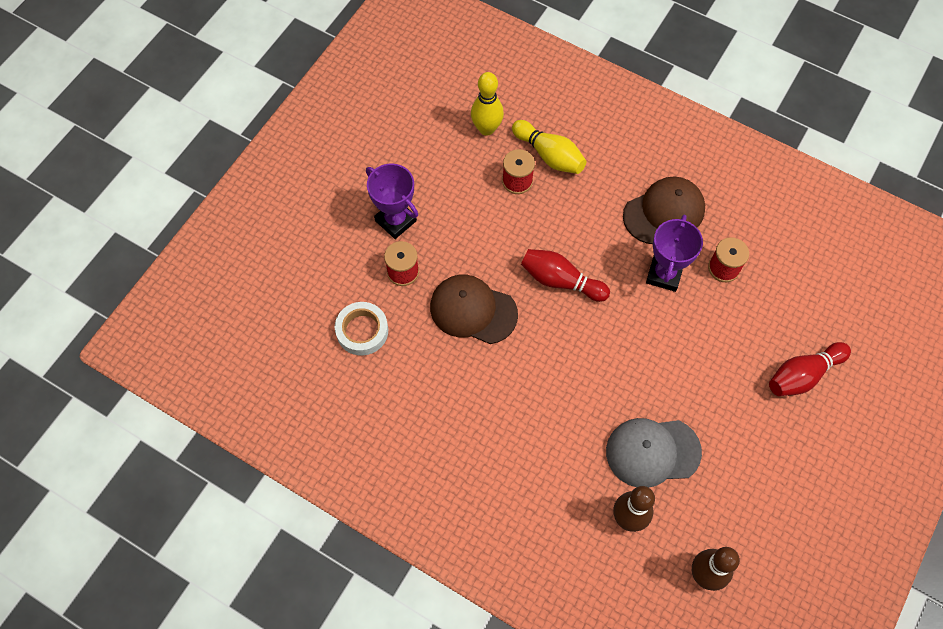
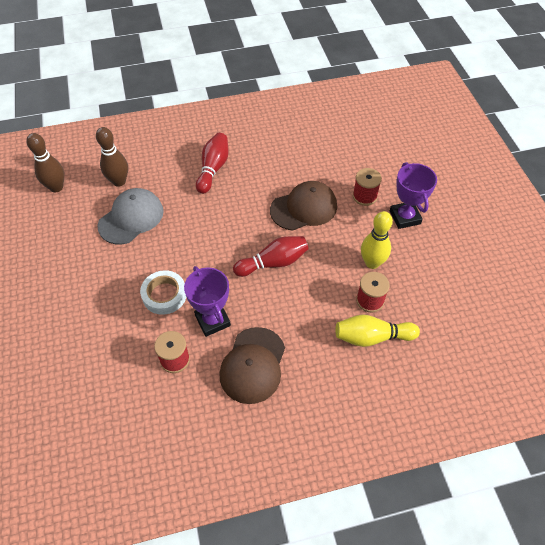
camera: 135 degrees right, 10 degrees down
(362, 331) = (346, 156): white tape -> white tape (164, 295)
(396, 220) = (404, 217): purple trophy -> purple trophy turned 75 degrees clockwise
(486, 129) = (432, 318): yellow bowling pin -> yellow bowling pin (372, 263)
(803, 375) = (64, 330): red bowling pin -> red bowling pin (213, 169)

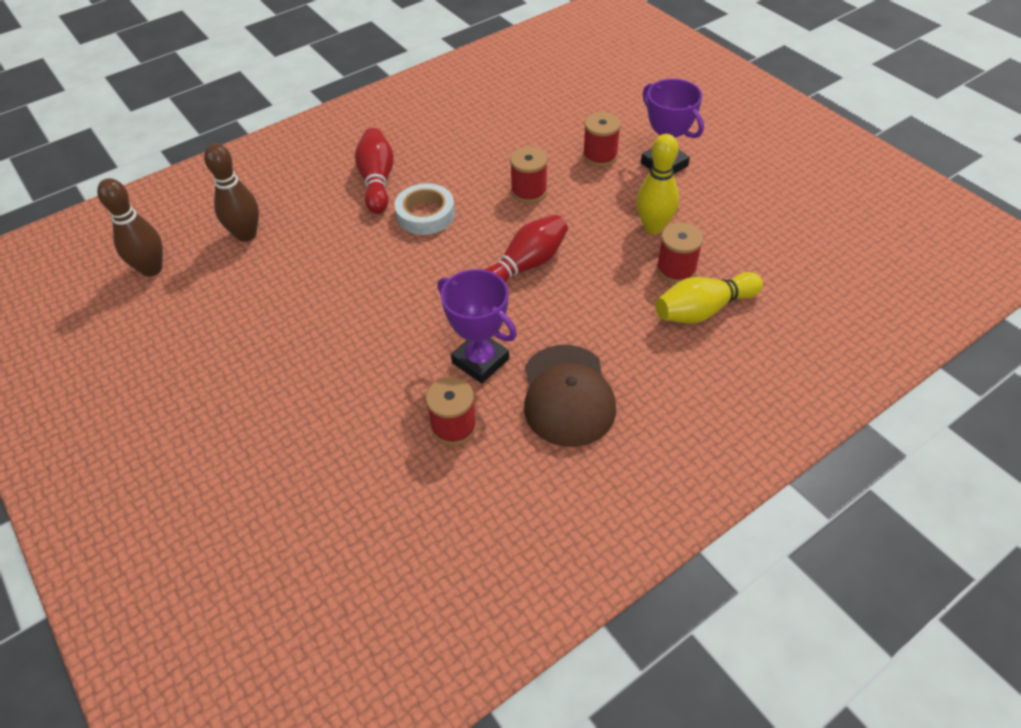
camera: 20 degrees left, 5 degrees down
(131, 218) = (290, 274): grey cap -> none
(164, 295) = (393, 352): white tape -> white tape (425, 214)
(304, 208) = (529, 191): brown cap -> red spool

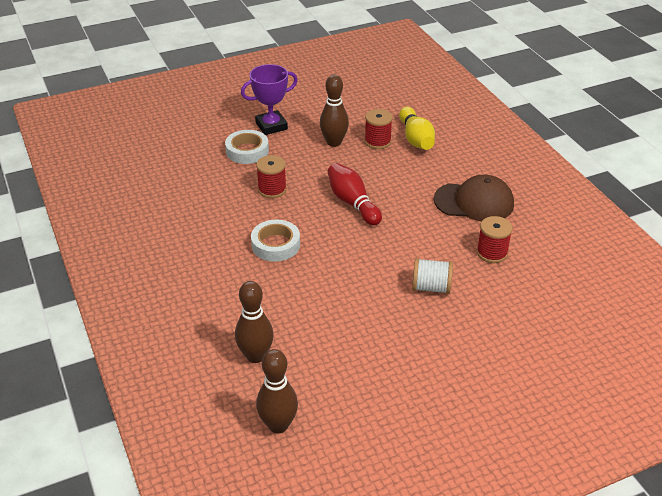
camera: 80 degrees left, 10 degrees down
(371, 366) = (431, 287): none -> white spool
(377, 181) = (219, 268): red bowling pin -> none
(480, 361) = (437, 234): purple trophy -> none
(600, 156) = (247, 151): red spool -> white tape
(653, 227) = (334, 142): yellow bowling pin -> brown bowling pin

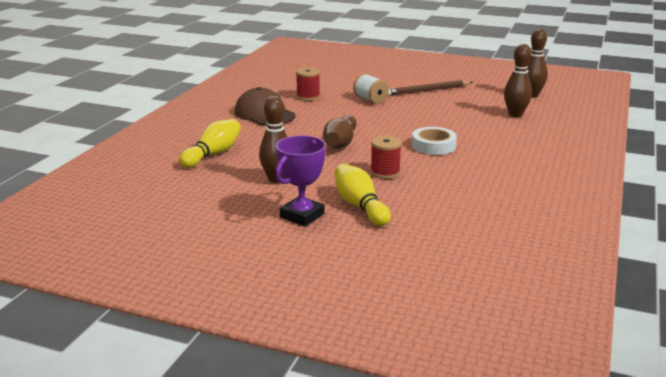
camera: 135 degrees left, 15 degrees down
(247, 151) = (360, 206): white tape -> yellow bowling pin
(271, 126) = (302, 215): purple trophy -> purple trophy turned 75 degrees counterclockwise
(352, 203) = (340, 143): red bowling pin -> brown bowling pin
(377, 141) = (243, 165): red spool -> none
(404, 350) = (427, 90): none -> brown pencil

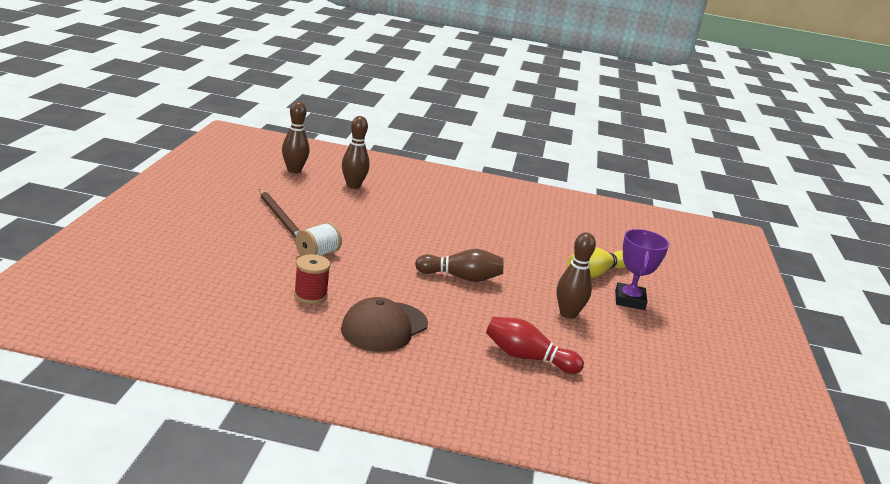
camera: 105 degrees left, 0 degrees up
(213, 154) = (527, 358): yellow bowling pin -> red bowling pin
(302, 215) = (629, 300): purple trophy -> purple trophy turned 75 degrees clockwise
(385, 172) = (522, 258): red spool -> none
(433, 146) = (449, 231): white tape -> none

